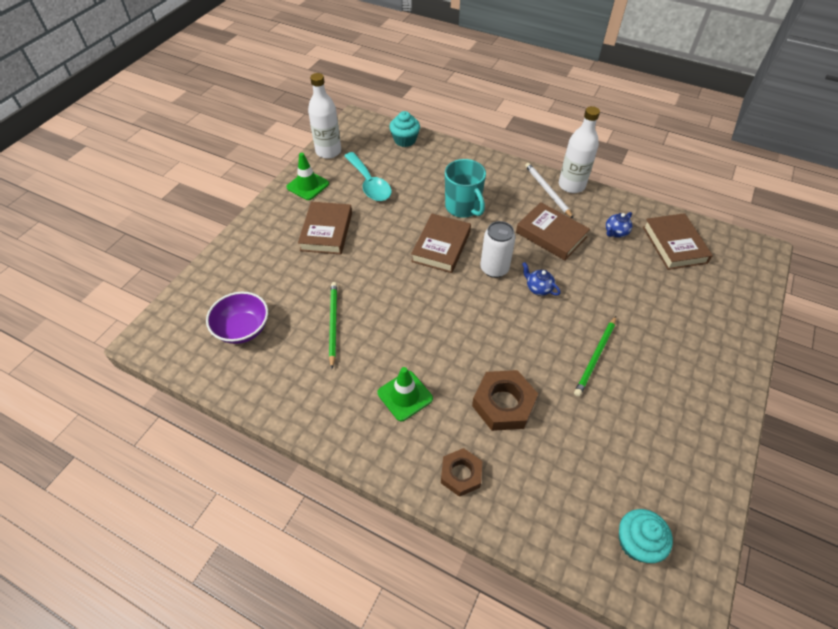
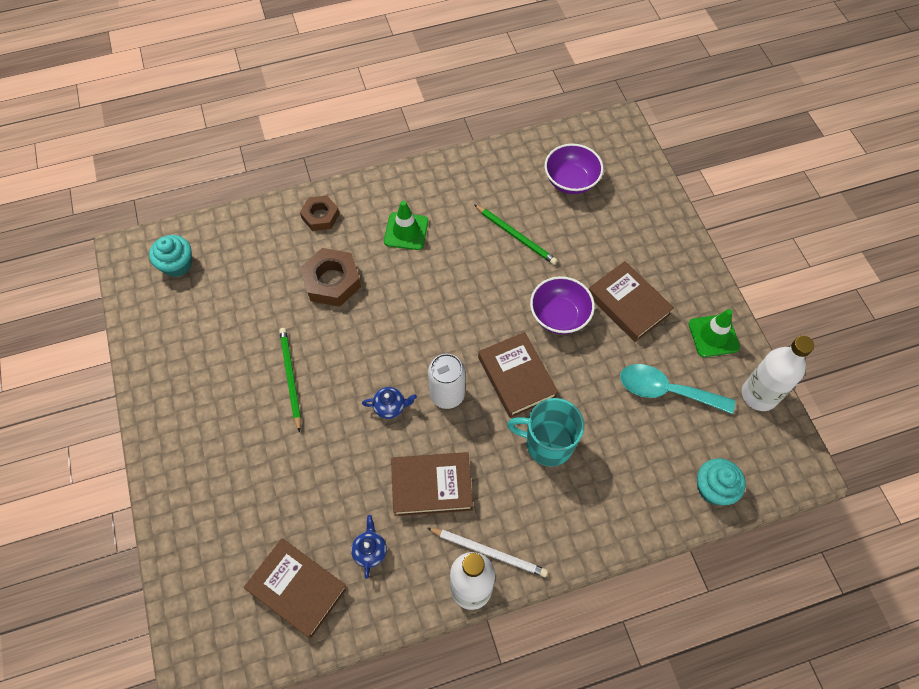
camera: 135 degrees right, 10 degrees up
(373, 256) = (559, 316): none -> purple bowl

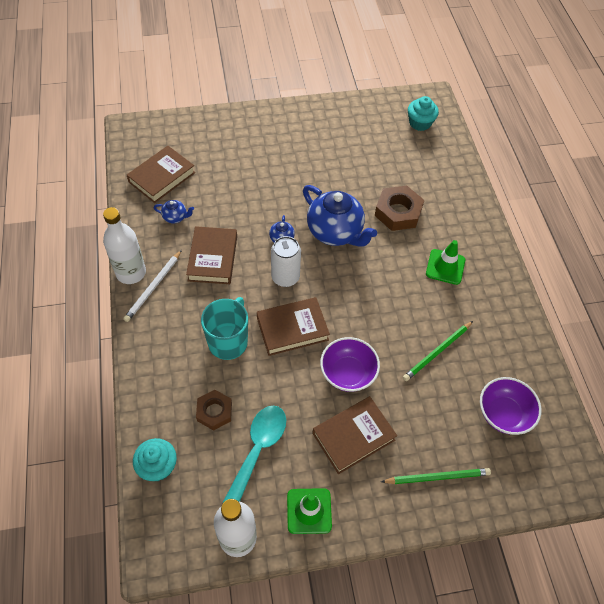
camera: 95 degrees right, 5 degrees down
(290, 377) = (316, 182): green pencil -> green pencil (437, 477)
(320, 216) = (462, 209): brown nut -> brown nut (214, 412)
(371, 347) = (335, 232): none -> blue teapot

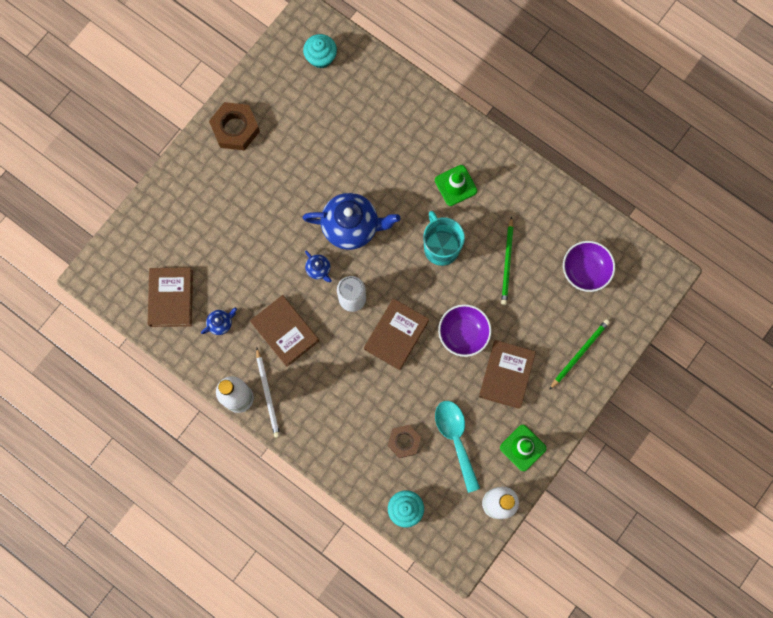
camera: 40 degrees left, 20 degrees up
(228, 341) = (363, 385): turquoise mug -> turquoise mug (441, 247)
(398, 212) = (381, 166): brown nut -> brown nut (235, 128)

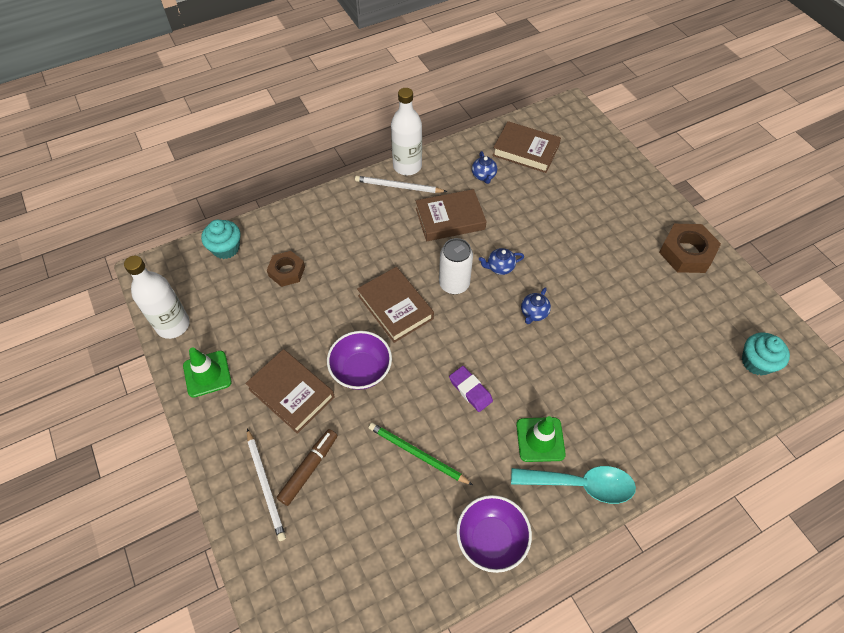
camera: 115 degrees right, 20 degrees down
(351, 227) = (533, 313): blue teapot -> blue teapot, size x0.44
(441, 247) = (470, 390): turquoise mug -> purple eraser
(455, 439) = (259, 316): turquoise spoon -> turquoise spoon (581, 484)
(554, 330) = (309, 469): none -> brown marker
(579, 353) = (266, 485): green pencil -> white pencil
(585, 270) = (360, 545): purple bowl -> purple bowl (491, 539)

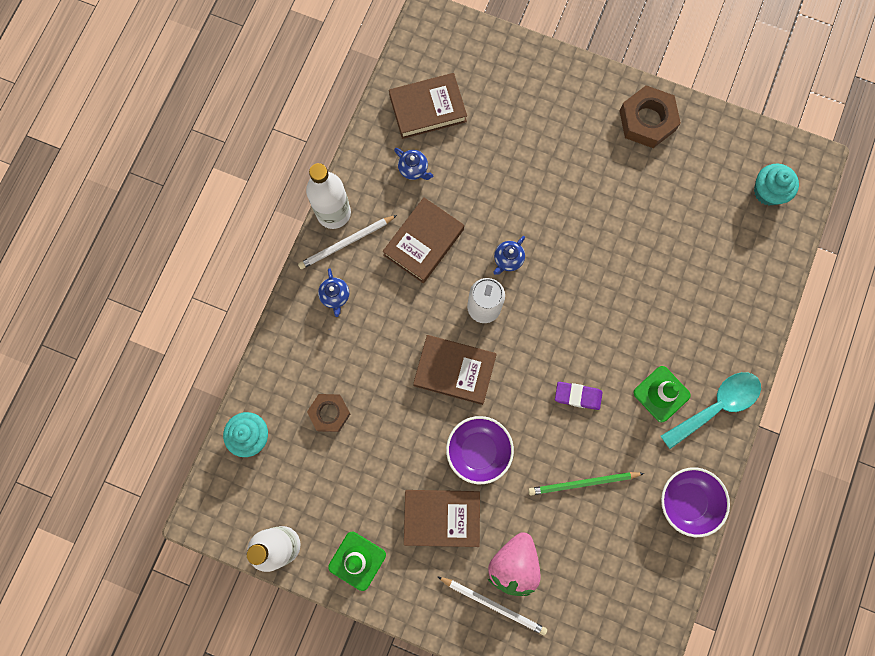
camera: 40 degrees left, 20 degrees up
(309, 469) = (514, 564): brown marker -> pink strawberry
(533, 313) = (570, 283): blue teapot -> blue teapot (335, 296)

